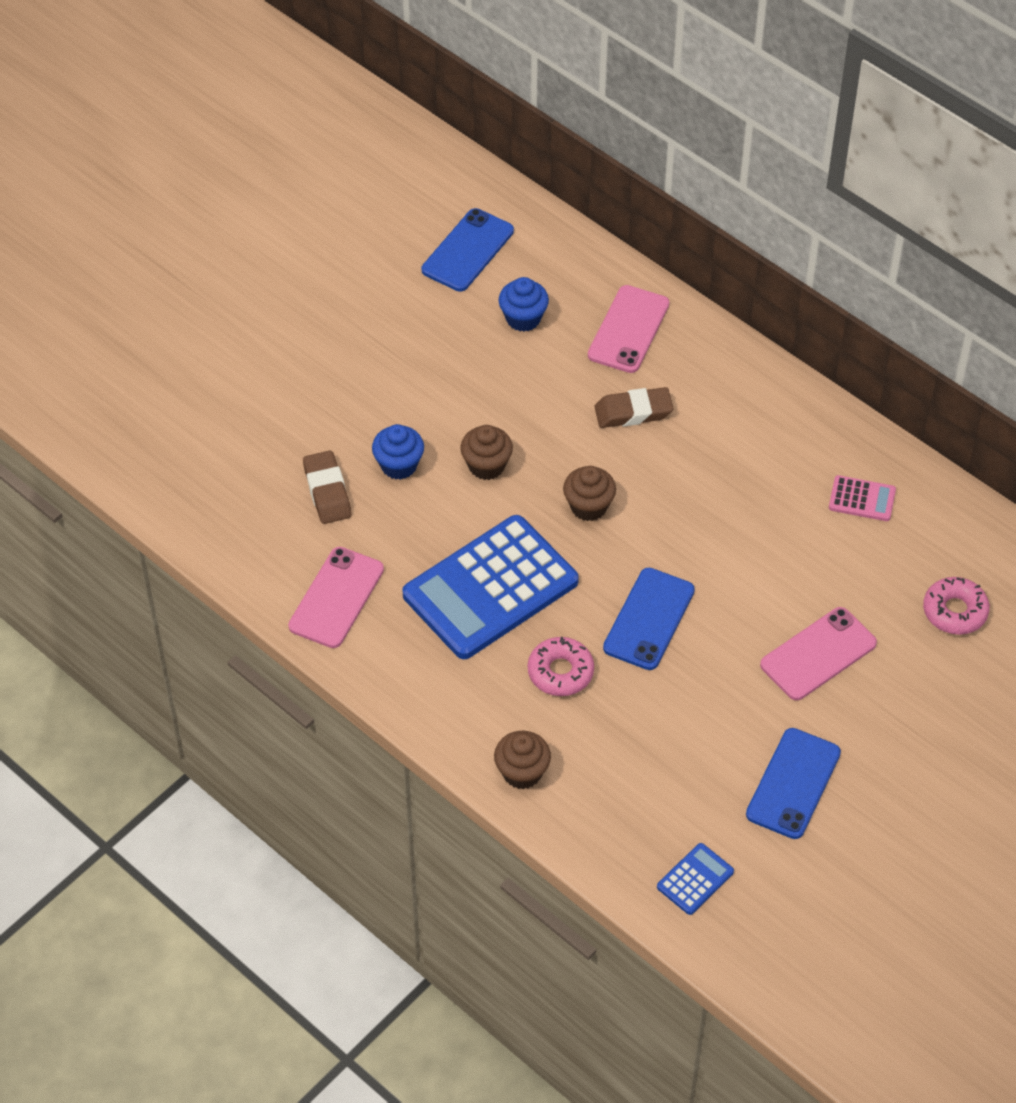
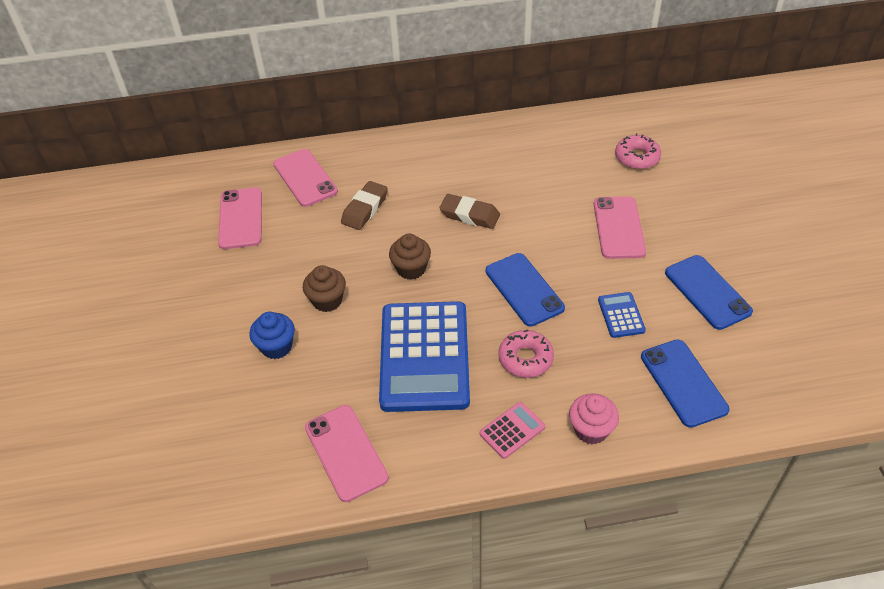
camera: 50 degrees left, 5 degrees down
(327, 491) = (253, 401): brown eraser -> brown eraser (469, 215)
(467, 250) = (161, 214): blue phone -> blue phone (683, 383)
(522, 772) = (591, 430): brown cupcake -> pink cupcake
(523, 318) = (240, 218): blue cupcake -> pink phone
(695, 879) = (750, 384): blue calculator -> blue calculator (621, 315)
(862, 499) = (526, 151): pink calculator -> pink calculator (512, 430)

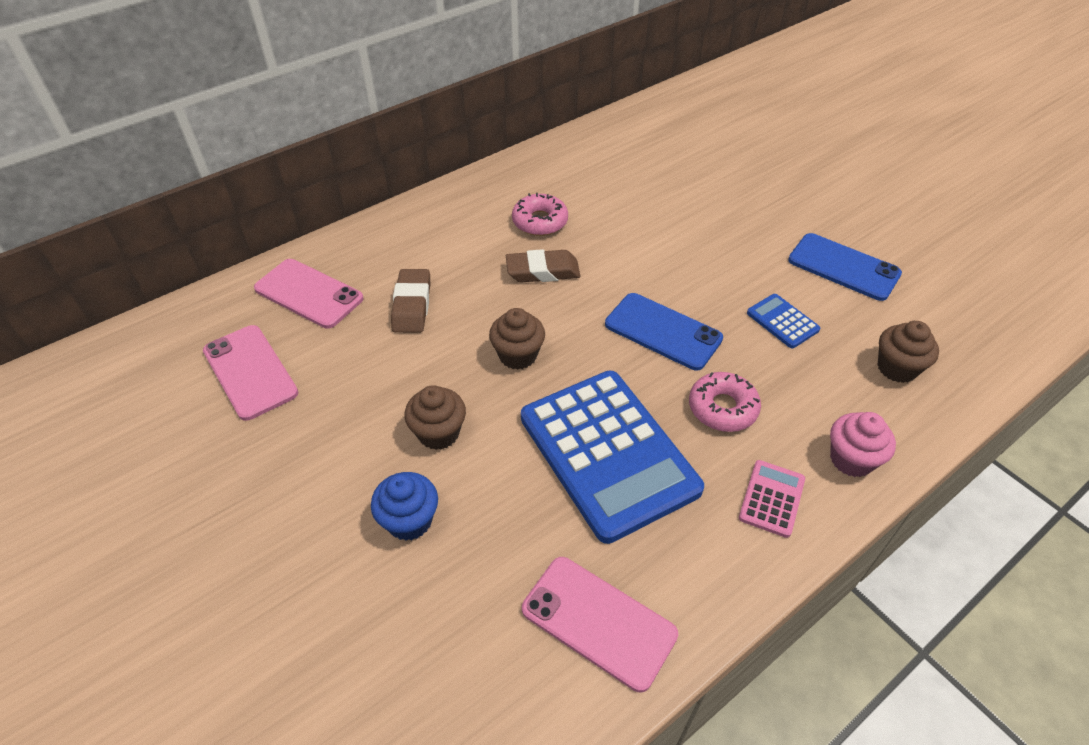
camera: 30 degrees left, 0 degrees up
(618, 227) = (709, 232): pink phone -> none
(637, 157) = (673, 158): pink donut -> pink donut (540, 221)
(683, 383) = (897, 368): blue phone -> brown cupcake

